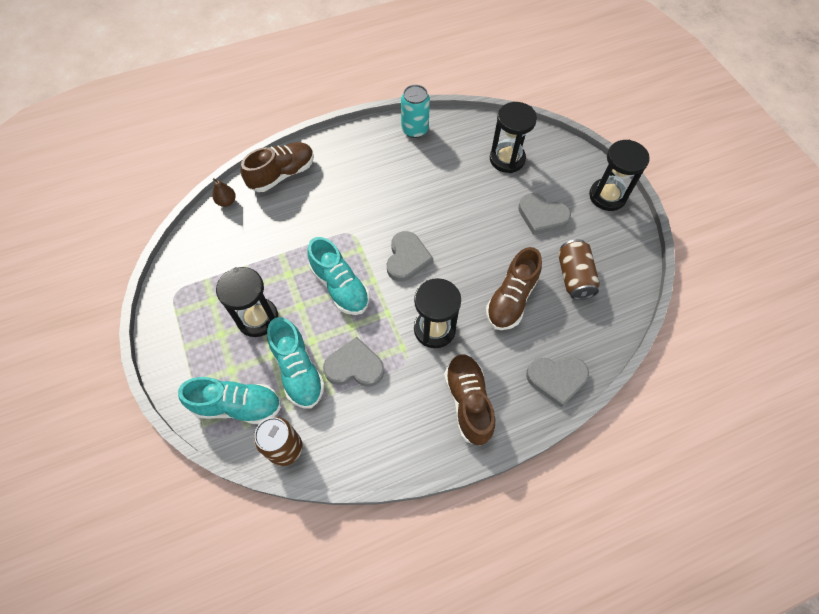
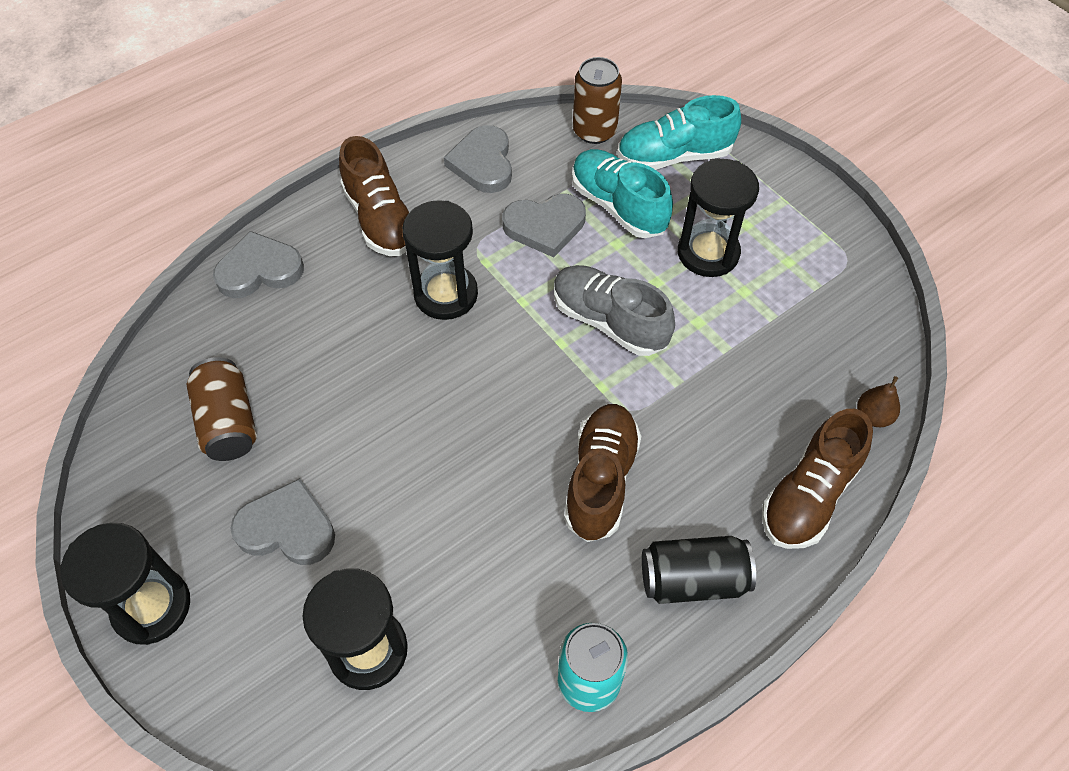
camera: 165 degrees right, 5 degrees down
(340, 286) = (609, 321): turquoise shoe -> grey shoe
(354, 154) = (693, 580): none -> black can
(407, 258) = (518, 389): grey heart -> grey heart (483, 163)
(511, 299) = (334, 362): brown shoe -> brown shoe (601, 480)

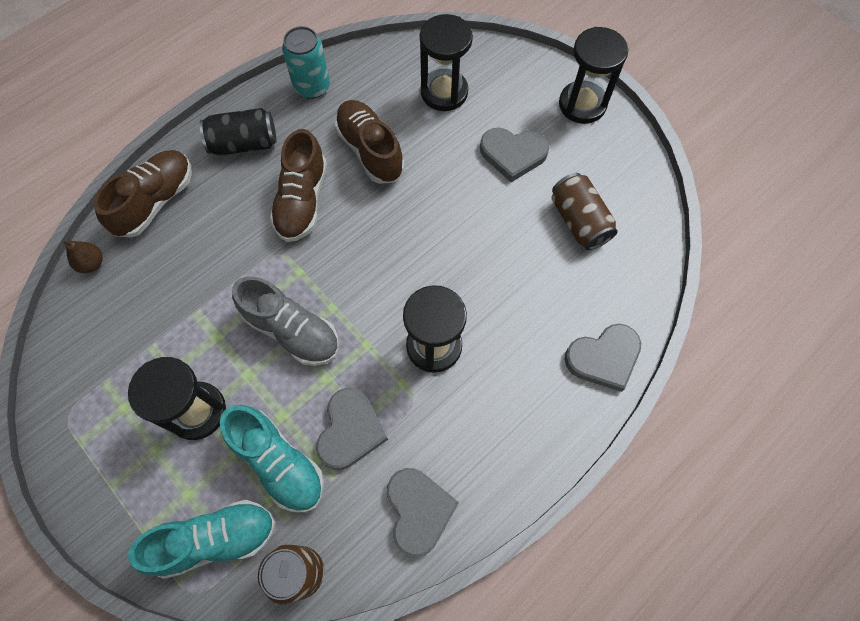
camera: 175 degrees right, 10 degrees up
(380, 219) = (509, 425): brown shoe -> brown shoe (370, 150)
(545, 226) = (350, 430): grey heart -> grey heart turned 120 degrees clockwise

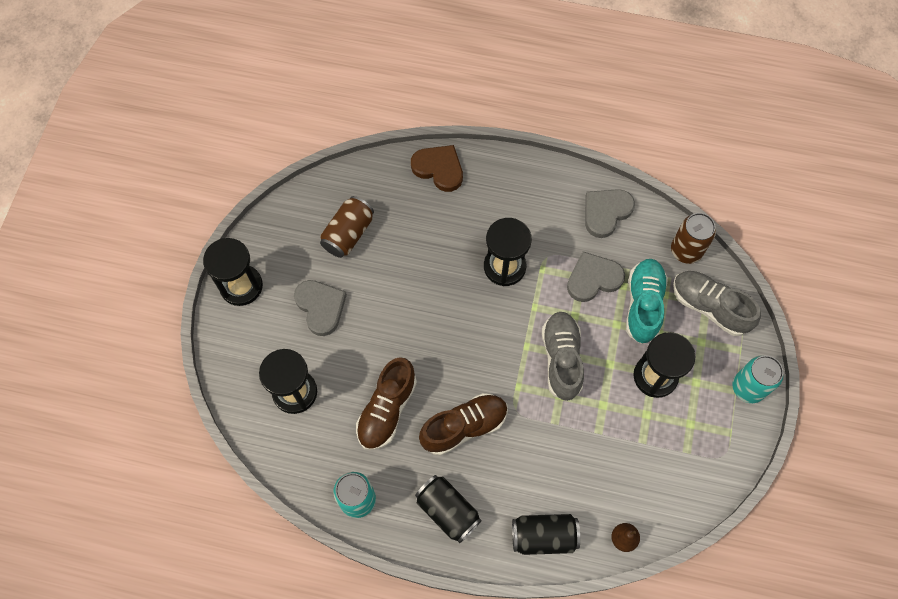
camera: 125 degrees left, 0 degrees up
(100, 503) = (748, 387): none -> turquoise can
(156, 201) = (543, 536): brown shoe -> black can
(215, 539) = (709, 307): turquoise shoe -> grey shoe
(603, 358) = (439, 169): grey heart -> brown heart

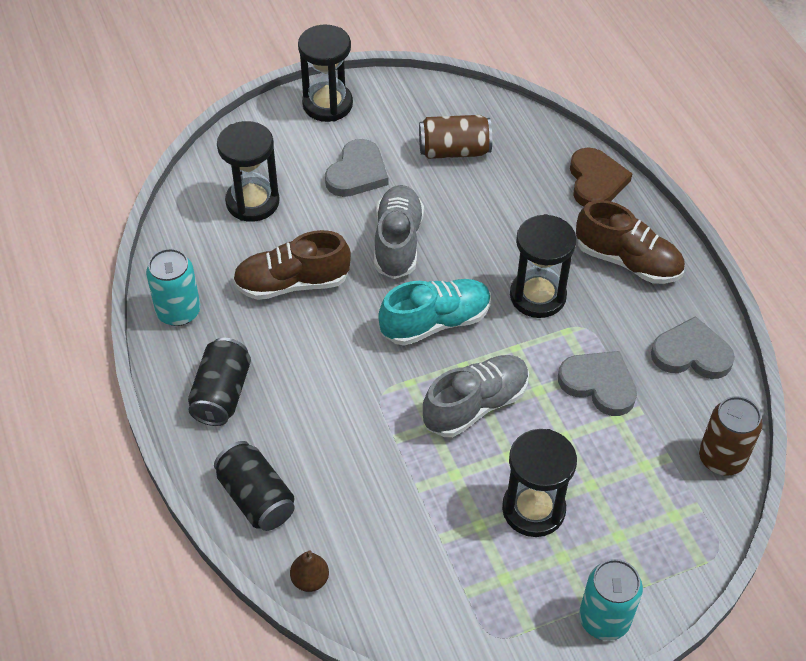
camera: 55 degrees right, 15 degrees down
(464, 427) = (325, 358): brown shoe -> brown shoe (627, 261)
(643, 305) = (611, 450): turquoise shoe -> turquoise shoe (435, 322)
(709, 307) = (672, 521): grey shoe -> grey shoe (398, 242)

